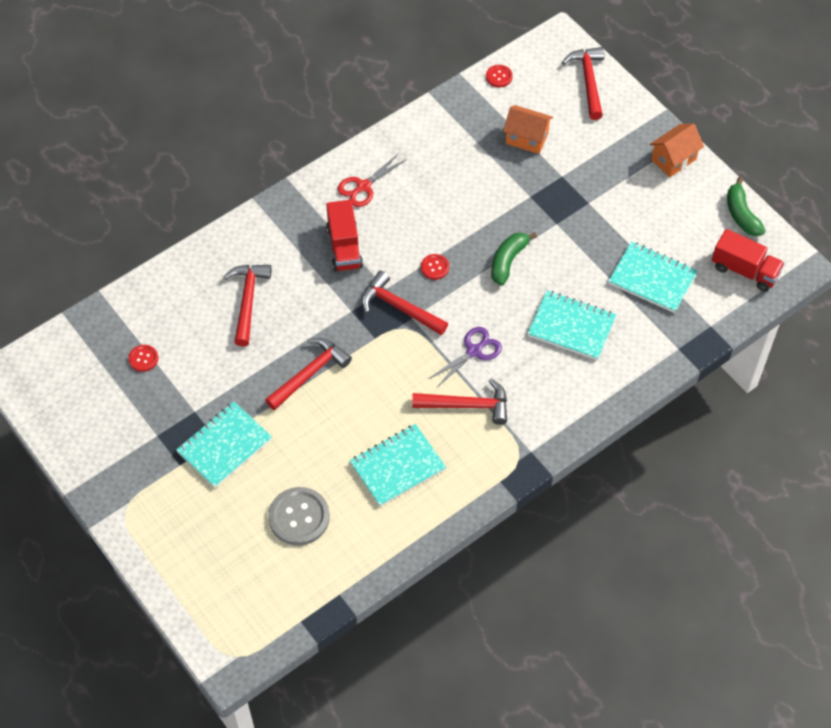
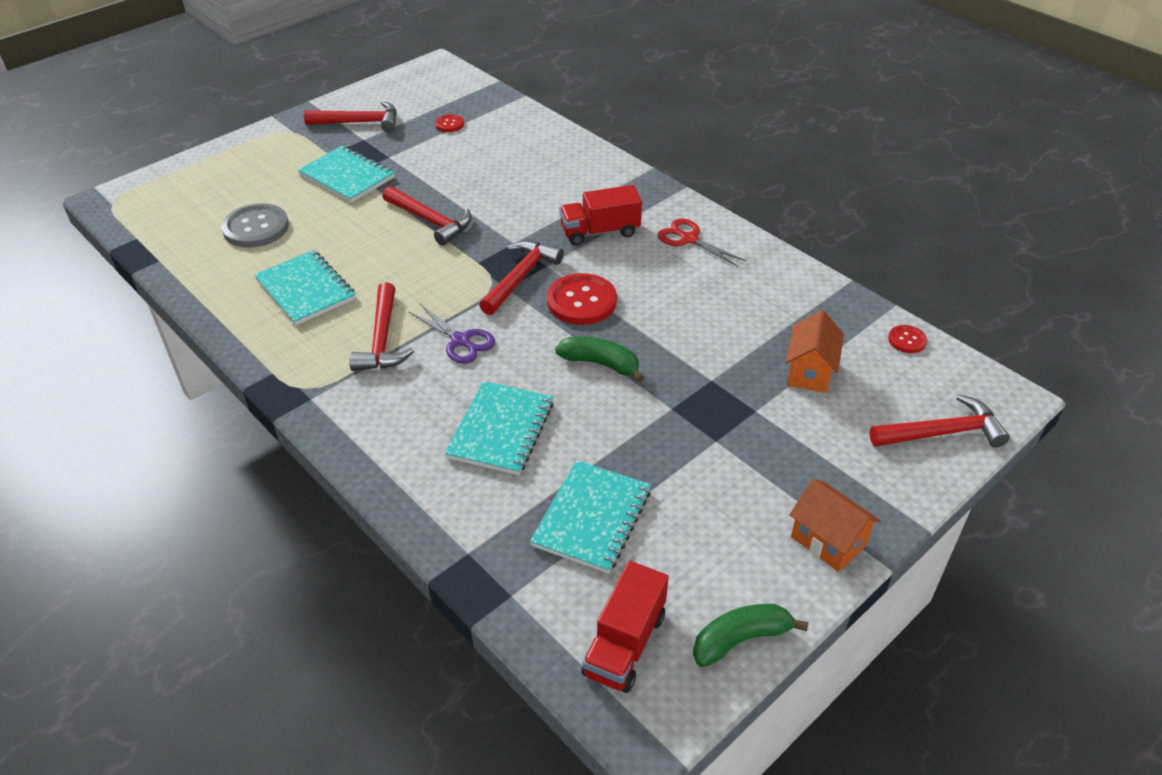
camera: 85 degrees right, 15 degrees down
(247, 301) = (521, 175): red hammer -> red hammer (359, 122)
(434, 267) = (581, 301): red button -> red button, size x1.96

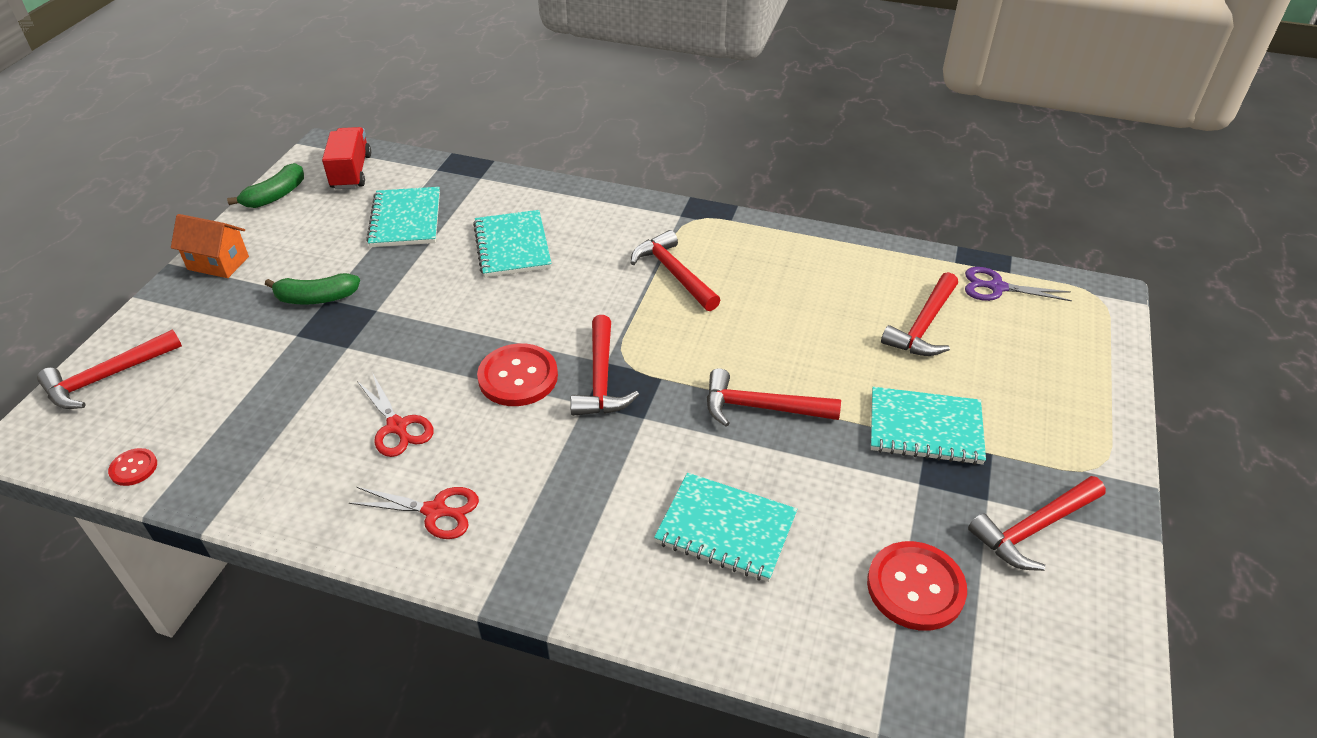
camera: 150 degrees right, 0 degrees up
(256, 228) = (923, 325): grey button -> red hammer
(306, 290) = (791, 287): turquoise notebook -> turquoise notebook (726, 529)
(449, 124) = (915, 587): red button -> red button, size x1.96
(460, 341) = (605, 296): purple scissors -> purple scissors (997, 287)
(600, 232) = (554, 475): red truck -> none
(601, 364) = (461, 323): green banana -> green banana (316, 298)
(693, 299) = (397, 426): none -> red scissors
(810, 372) = (247, 390): orange house -> none

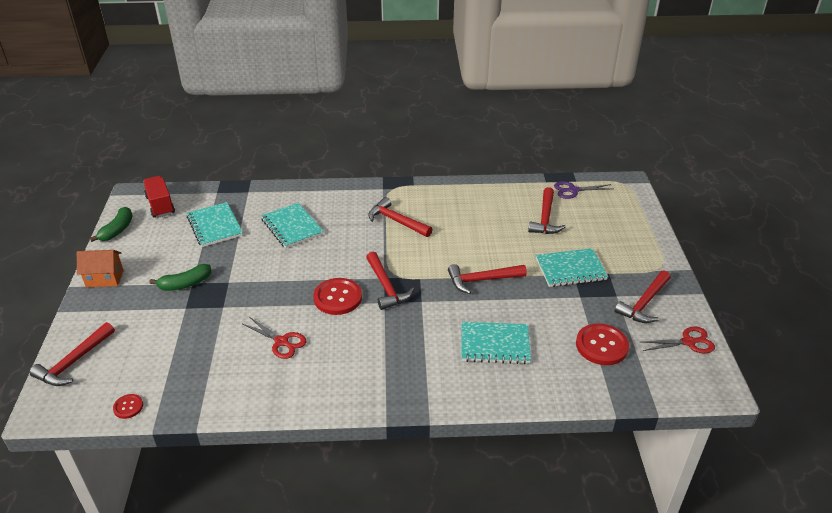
camera: 20 degrees left, 5 degrees down
(435, 511) = (331, 379): red scissors -> red scissors (688, 342)

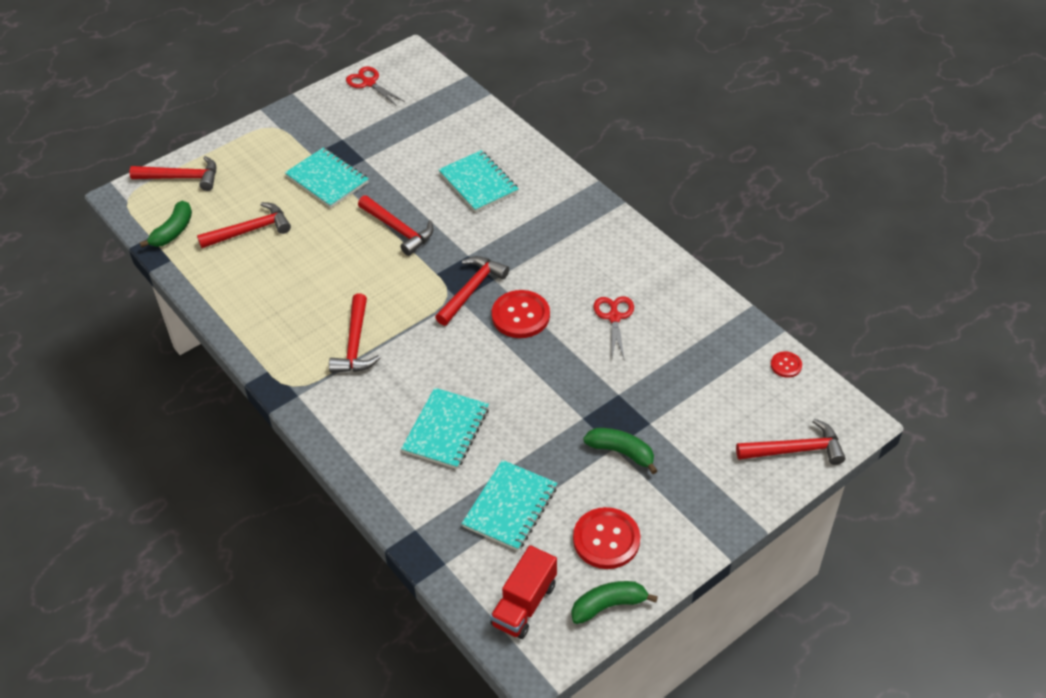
camera: 125 degrees left, 10 degrees up
(105, 278) = (686, 535): orange house -> none
(573, 190) = (173, 231): purple scissors -> green banana
(601, 345) = (419, 125): red button -> red button (606, 539)
(644, 303) = (338, 120): red hammer -> red hammer (181, 178)

